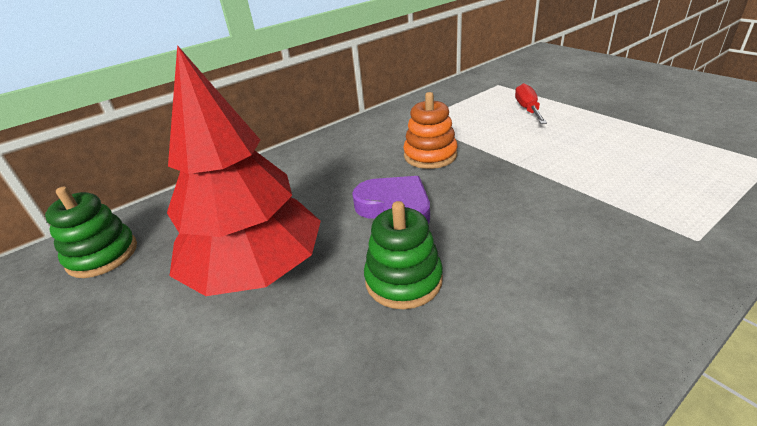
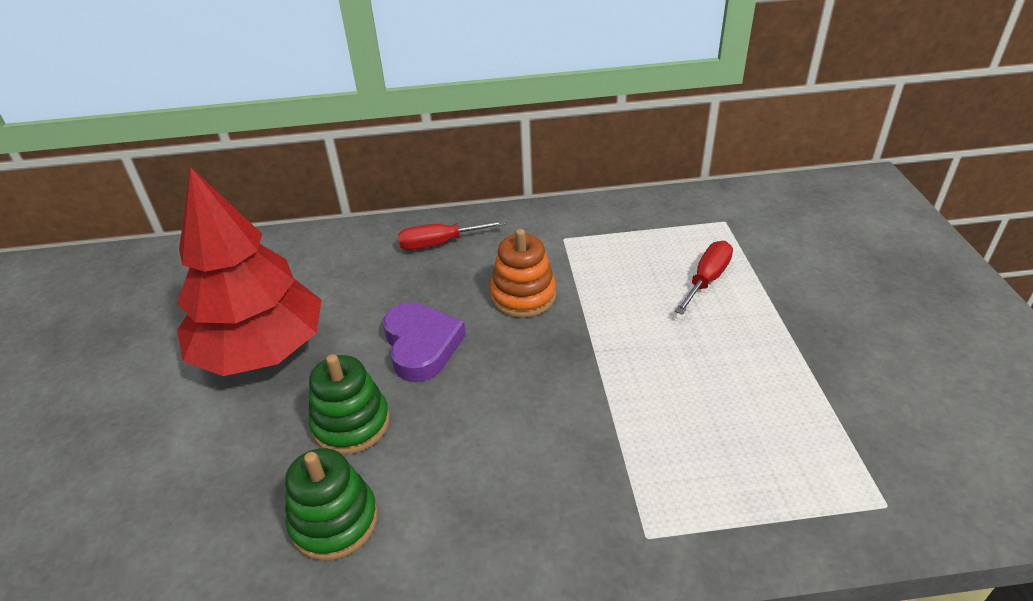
camera: 30 degrees right, 5 degrees up
(102, 255) = (176, 275): green stacking toy -> green stacking toy (334, 521)
(332, 151) = (439, 243): none -> red screwdriver

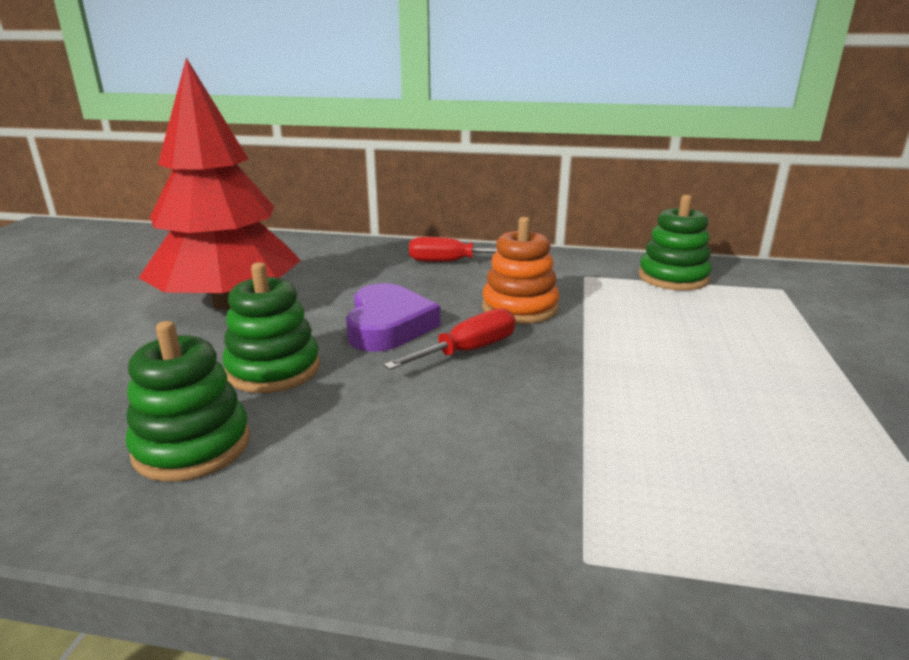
camera: 15 degrees right, 15 degrees down
(637, 225) = (673, 278): none -> green stacking toy
(707, 279) = (748, 328): red screwdriver -> red screwdriver (468, 351)

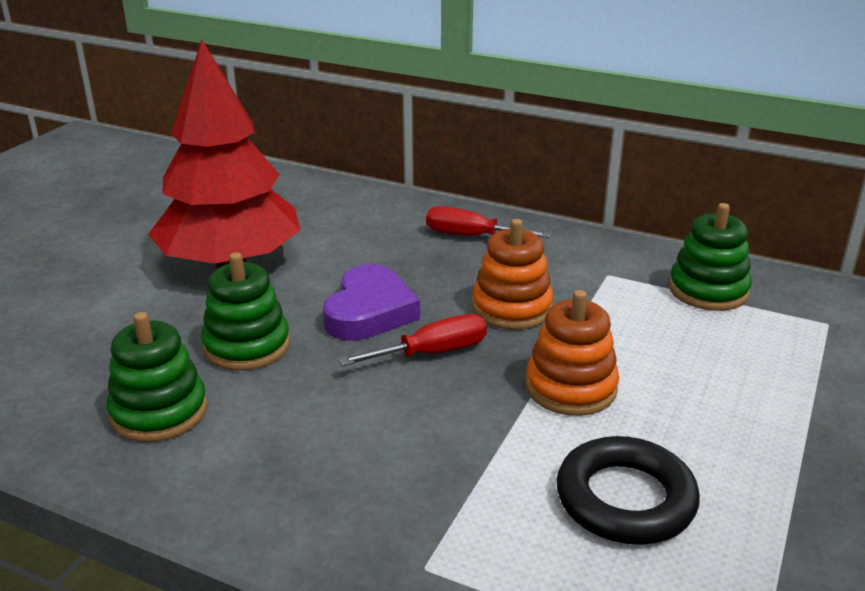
camera: 15 degrees right, 5 degrees up
(615, 361) = (571, 388): none -> orange stacking toy
(737, 448) = (625, 499): none -> black ring

